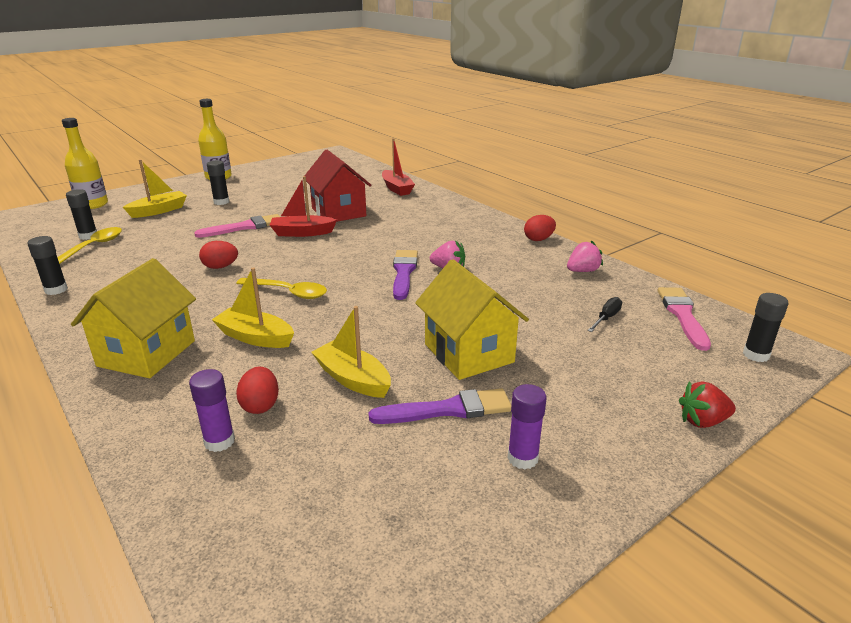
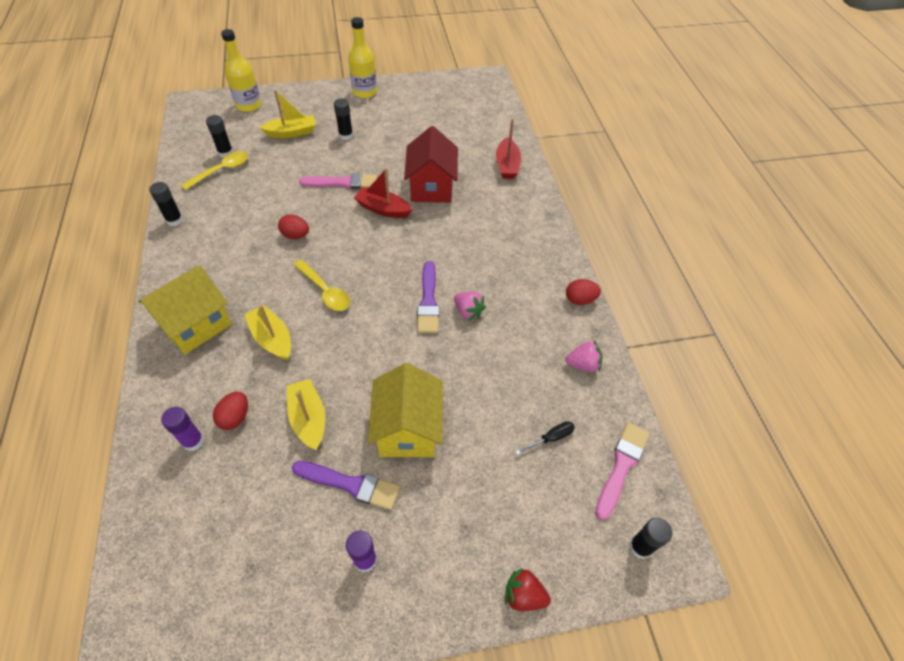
camera: 25 degrees right, 25 degrees up
(404, 272) = (428, 301): purple brush -> purple brush turned 150 degrees clockwise

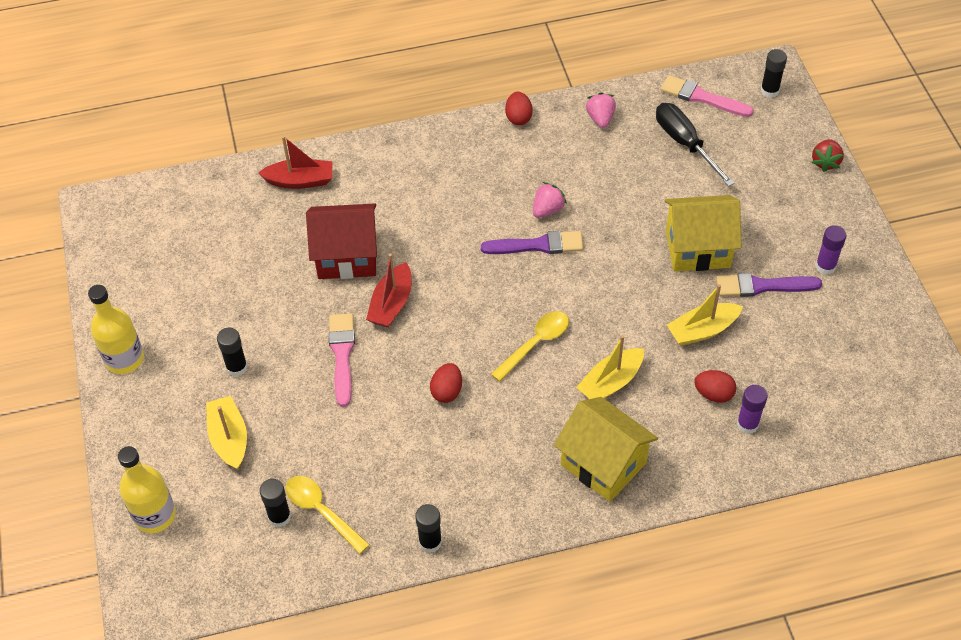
camera: 90 degrees left, 0 degrees up
(350, 484) = (762, 286): purple brush -> purple brush turned 105 degrees counterclockwise
(550, 438) = (685, 144): black screwdriver -> black screwdriver, size x1.95

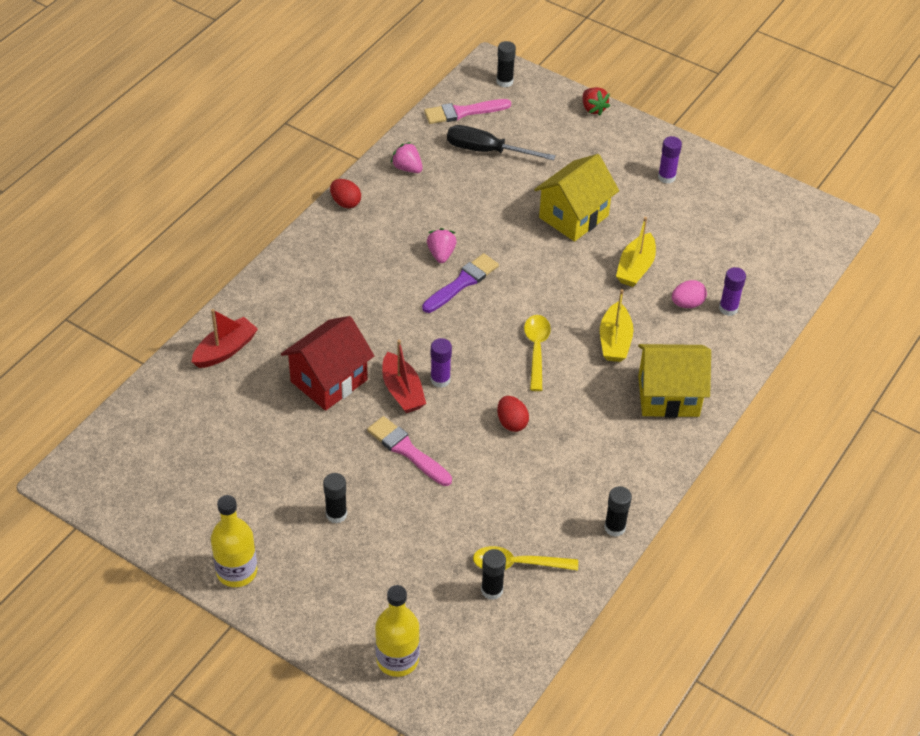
camera: 45 degrees left, 5 degrees down
(229, 438) = (390, 566): yellow boat -> none
(430, 315) = (440, 380): none -> purple glue stick
(713, 394) = (687, 304): red egg -> pink egg
(762, 286) = (641, 215): purple brush -> none

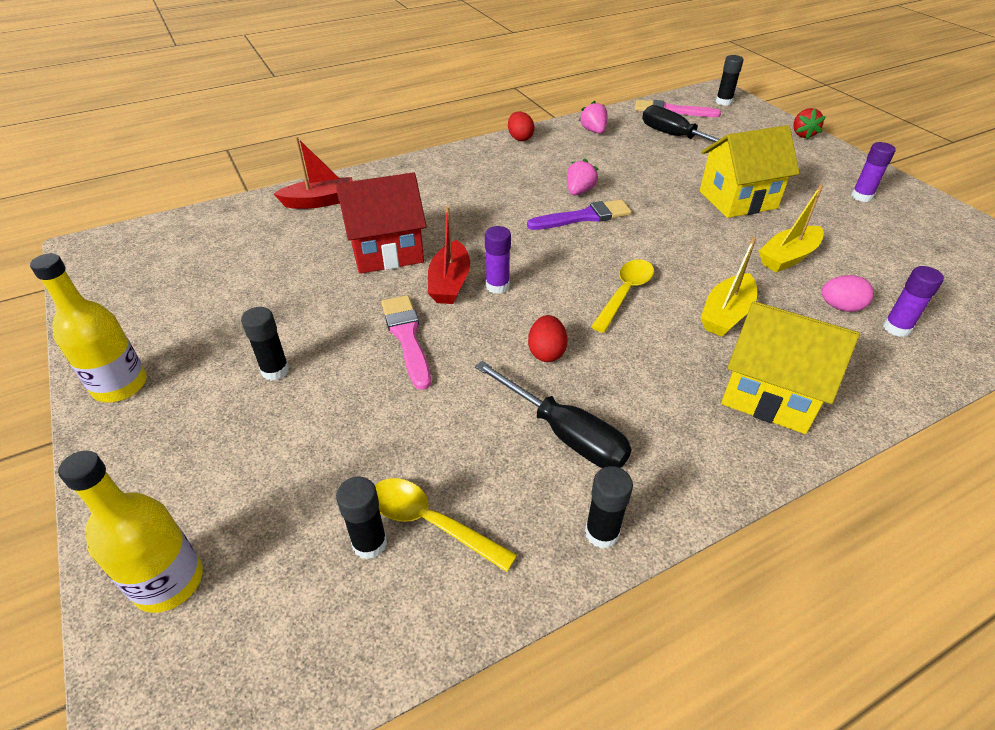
camera: 30 degrees right, 5 degrees down
(558, 477) = (564, 433): none -> black screwdriver

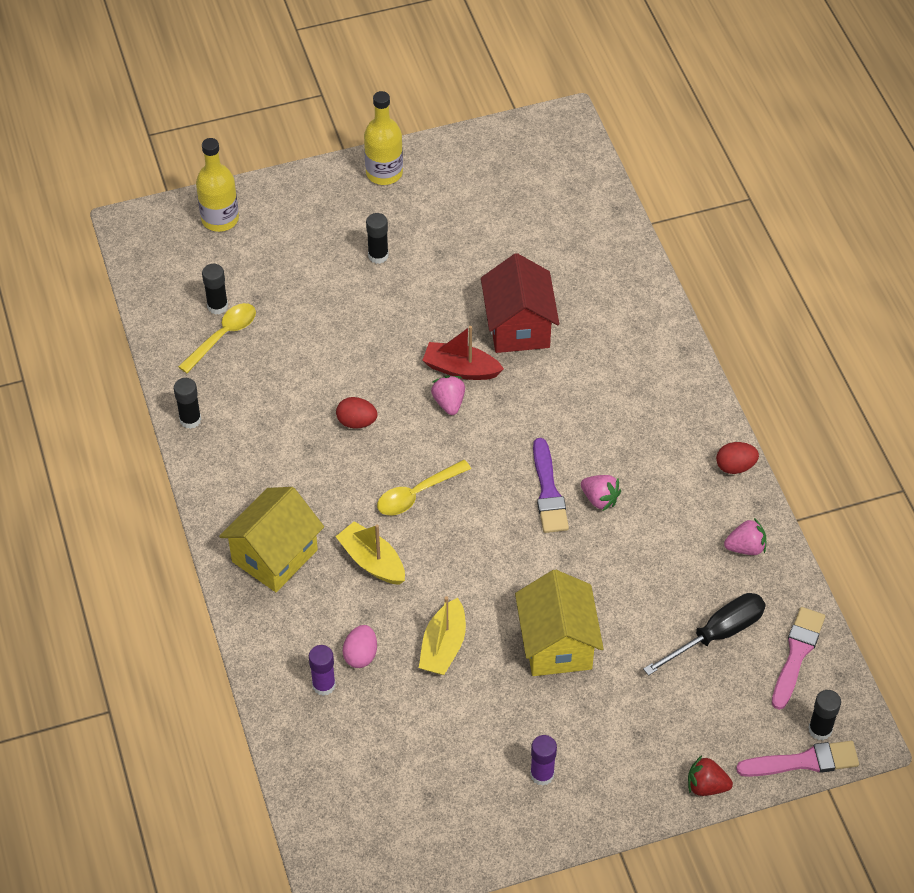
camera: 100 degrees right, 10 degrees up
(320, 201) = (616, 278): red boat -> none
(407, 337) = (396, 335): pink brush -> pink brush (803, 761)
(497, 286) = (449, 402): purple glue stick -> pink strawberry
(564, 433) = (273, 417): black screwdriver -> none
(624, 294) = (417, 494): yellow spoon -> yellow spoon turned 105 degrees clockwise
(788, 257) = (443, 646): yellow boat -> yellow boat turned 135 degrees counterclockwise

